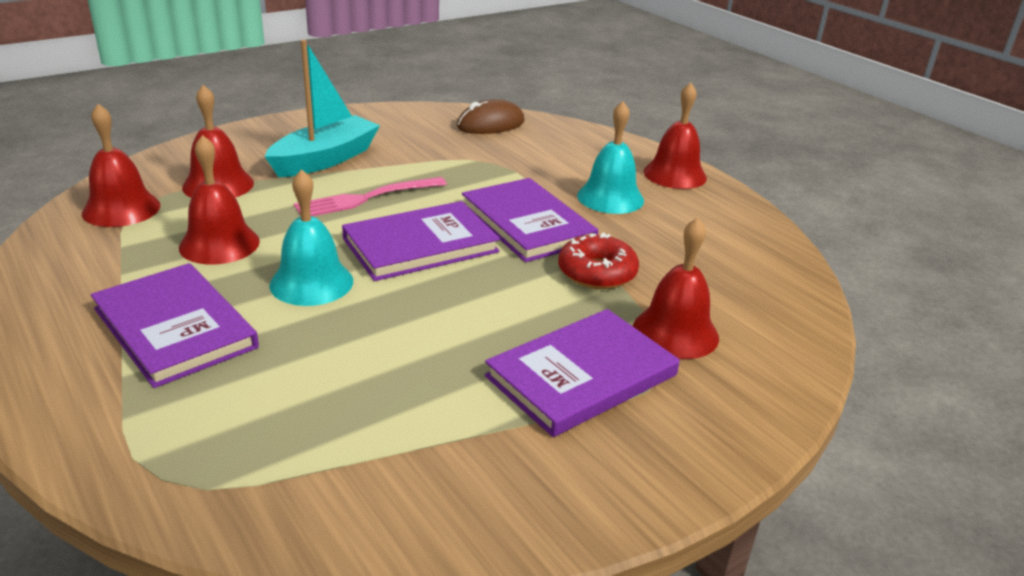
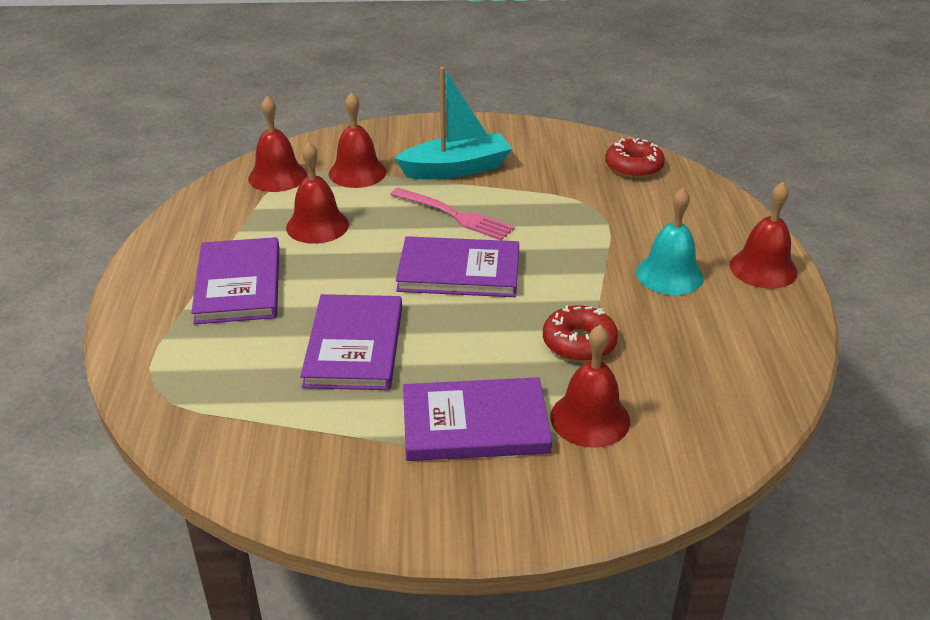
camera: 35 degrees right, 5 degrees up
(311, 282) = (352, 278): turquoise bell -> none
(366, 198) = (455, 215): pink fork -> pink fork turned 150 degrees counterclockwise
(490, 124) = (633, 167): brown mouse -> red donut
(527, 224) = (565, 278): purple book -> purple book (354, 346)

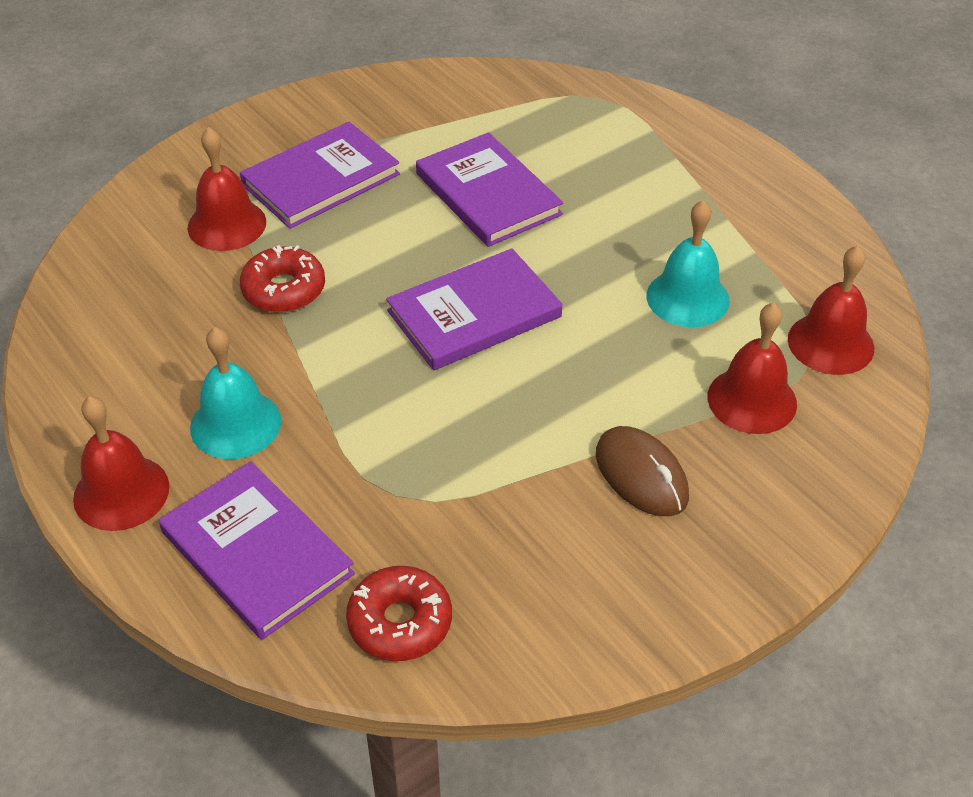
camera: 145 degrees right, 10 degrees up
(238, 284) = (665, 199): purple book -> purple book (257, 553)
(317, 226) = (687, 298): red bell -> turquoise bell
(455, 215) = (557, 390): pink fork -> none
(456, 169) = (641, 475): turquoise boat -> brown mouse

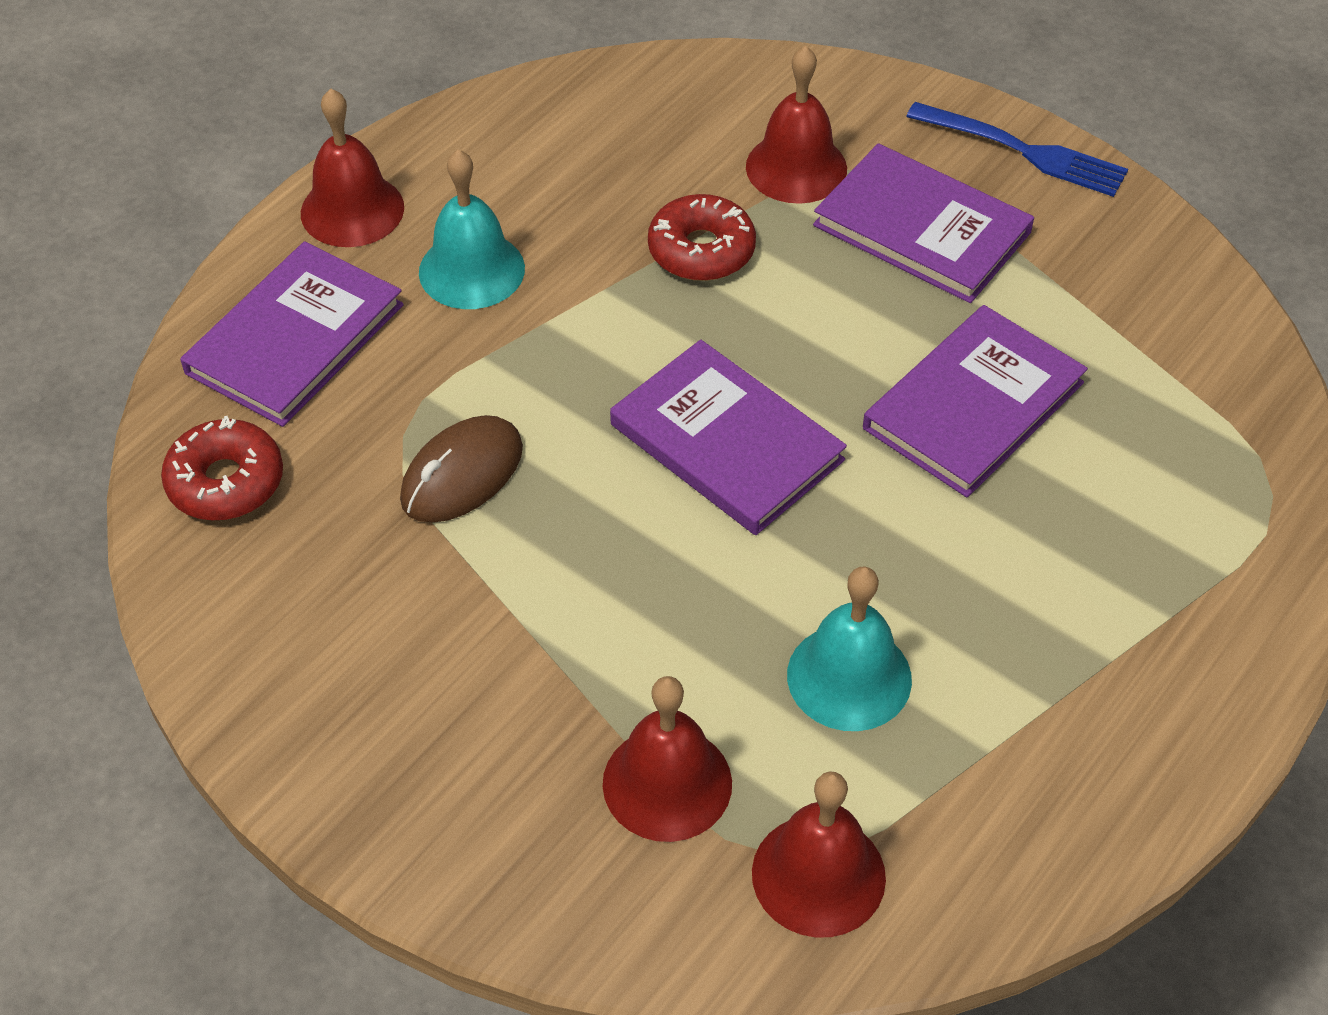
camera: 75 degrees right, 5 degrees up
(274, 118) = (1024, 151): none -> blue fork
(641, 475) = (494, 673): brown mouse -> brown mouse (462, 474)

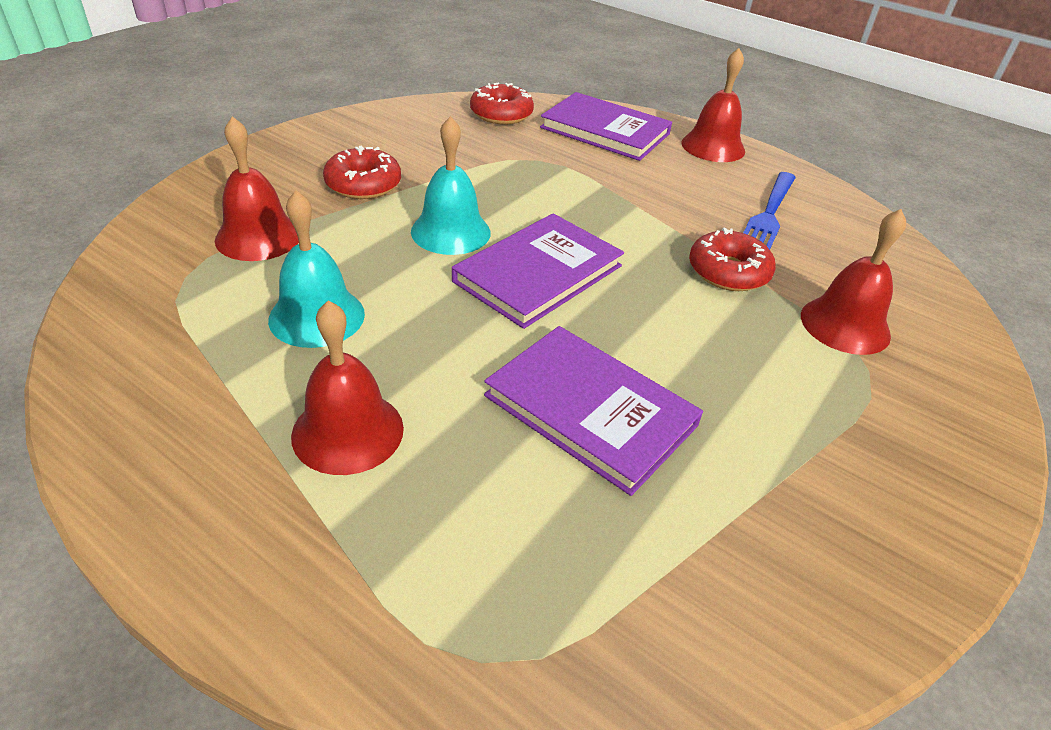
camera: 85 degrees right, 10 degrees down
(462, 474) = (507, 176): brown mouse -> none
(471, 270) = (676, 182): turquoise bell -> turquoise bell (450, 232)
(497, 665) = (363, 184): none -> red donut
(818, 875) = (160, 291): red bell -> red bell (348, 431)
(922, 229) = (804, 396): purple book -> none
(1024, 151) = (956, 486): blue fork -> blue fork (768, 215)

